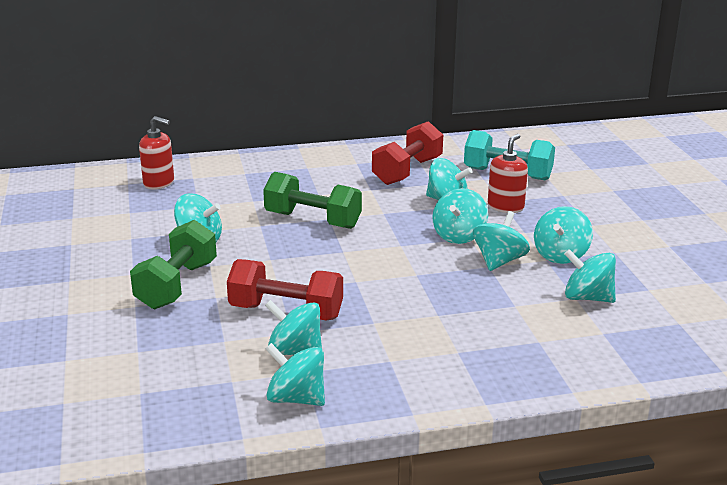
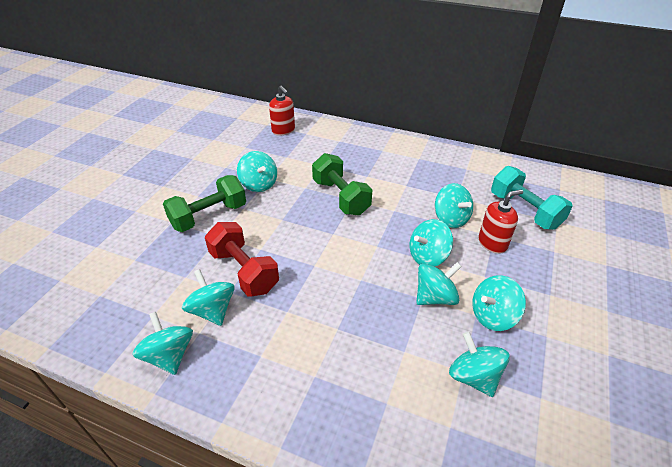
camera: 35 degrees right, 15 degrees up
(407, 171) = (447, 179): red dumbbell -> none

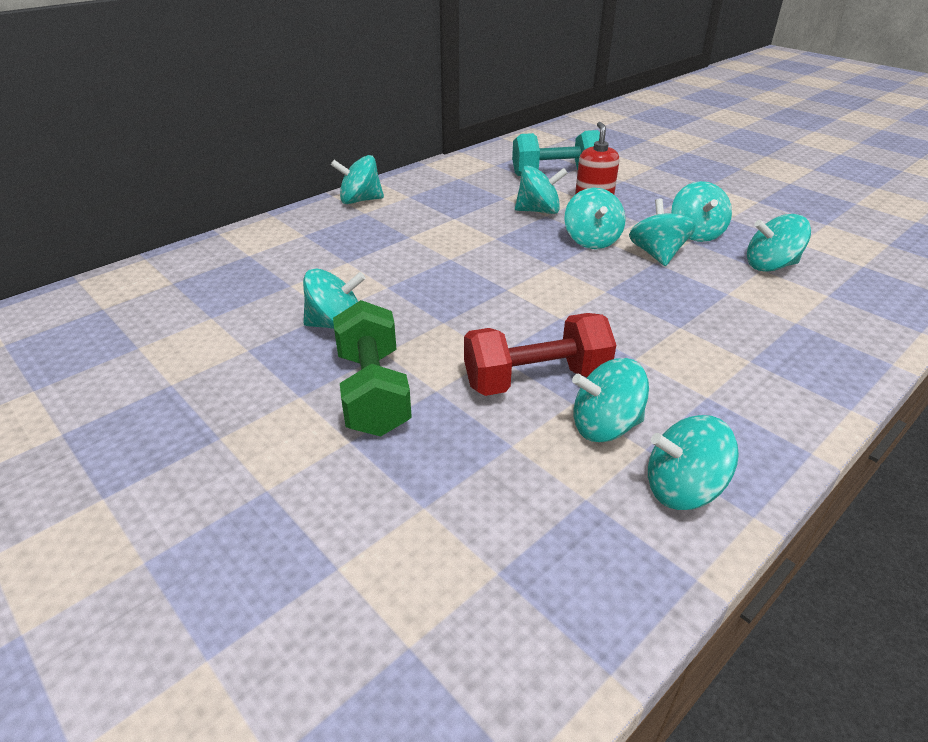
camera: 65 degrees left, 5 degrees down
(283, 130) = (213, 271): red soap dispenser -> none
(341, 197) = (436, 265): green dumbbell -> none
(395, 143) = (360, 200): none -> turquoise spinning top

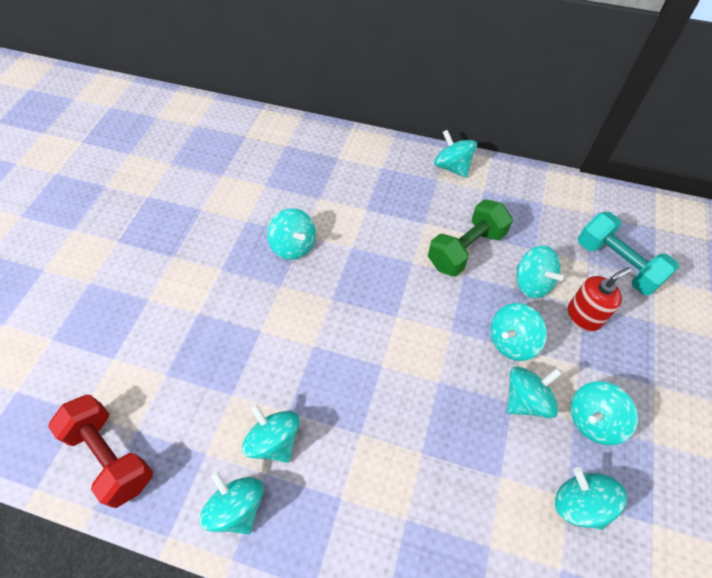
camera: 60 degrees right, 20 degrees up
(373, 392) = (241, 301): green dumbbell -> green dumbbell (466, 249)
(536, 379) = (300, 380): red dumbbell -> red dumbbell (111, 455)

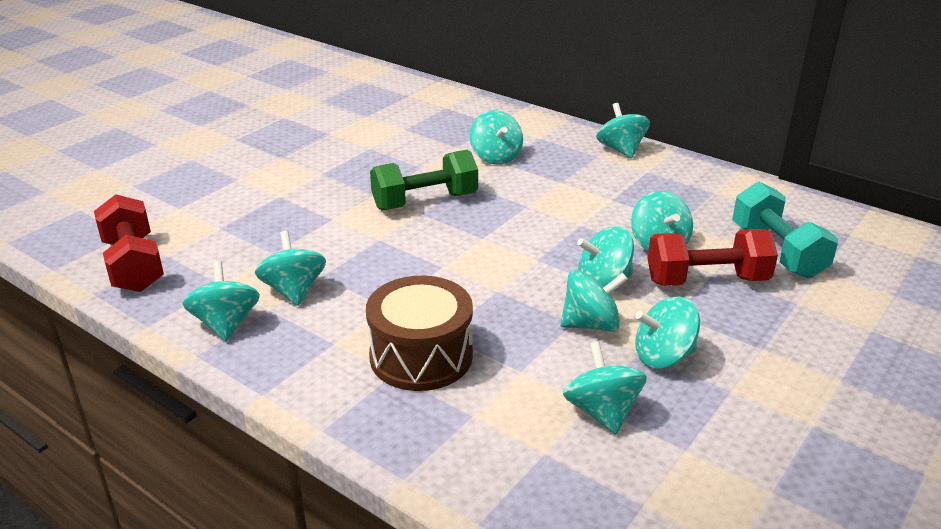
camera: 20 degrees right, 25 degrees down
(293, 246) = (406, 172): turquoise spinning top -> turquoise spinning top (496, 157)
(418, 488) = (421, 356): none -> brown drum
(466, 249) = (596, 208): green dumbbell -> green dumbbell (425, 201)
(584, 316) = (706, 280): red soap dispenser -> red dumbbell

